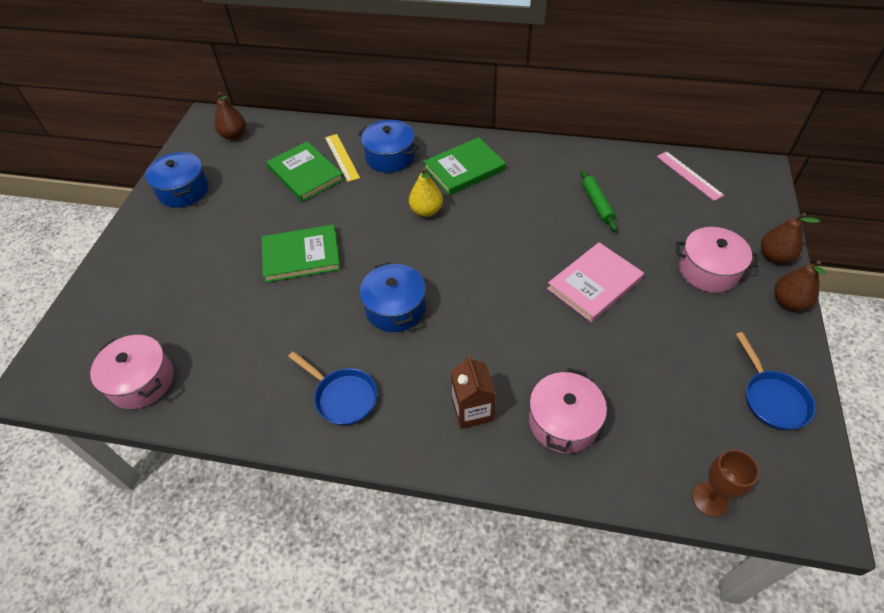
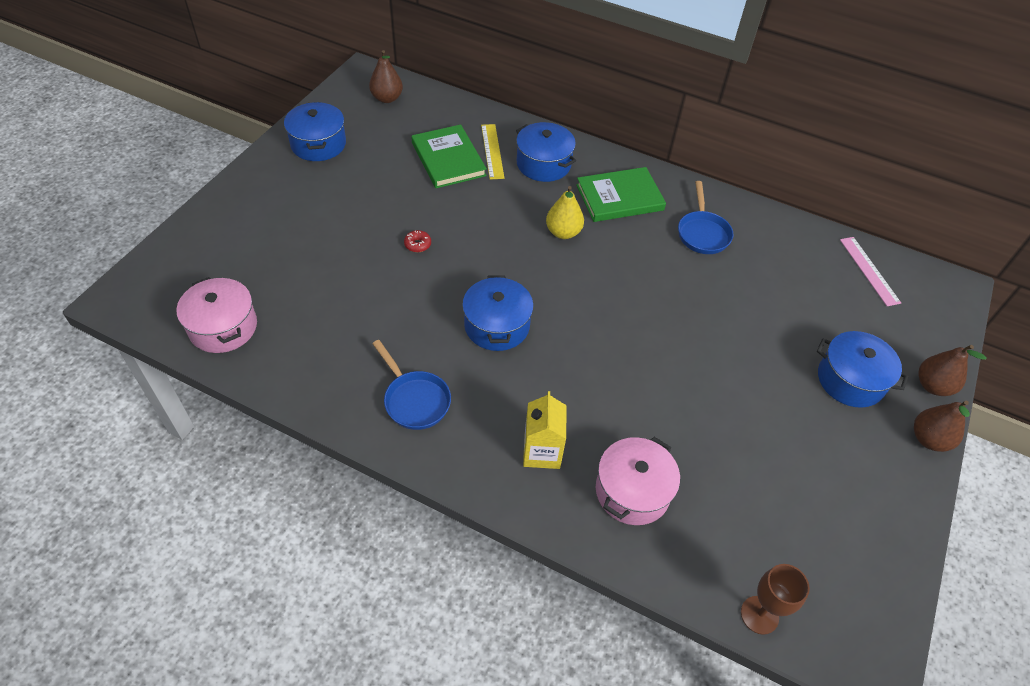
camera: 10 degrees right, 0 degrees up
(301, 255) = (417, 244): green book -> red donut
(472, 410) = (542, 451): brown carton -> yellow carton
(594, 284) = (718, 359): pink book -> none
(597, 204) = (752, 274): green rolling pin -> none
(708, 270) = (850, 380): pink pot -> blue pot
(772, 398) = (868, 535): blue pan -> blue pan (702, 233)

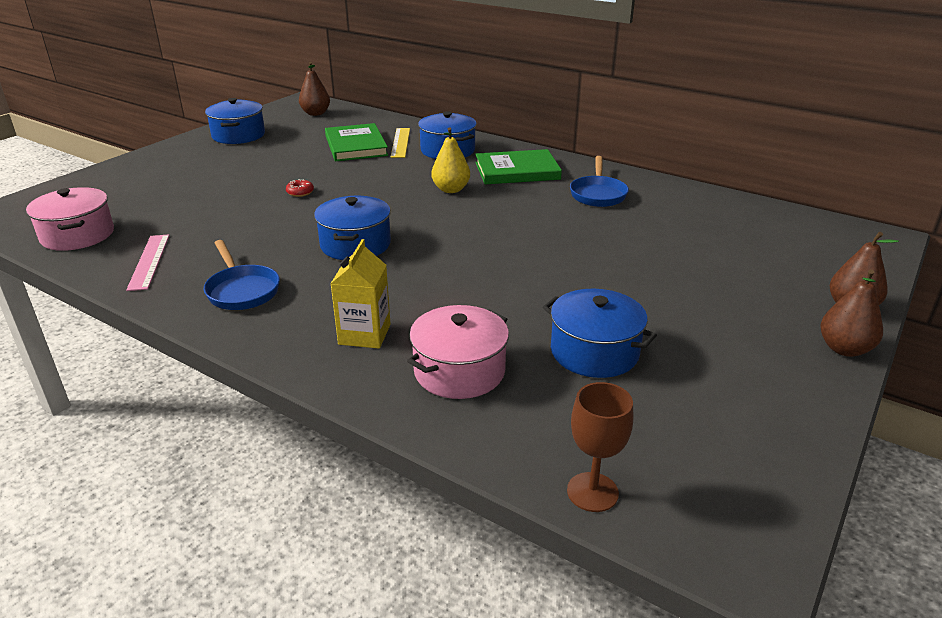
camera: 10 degrees right, 20 degrees down
(850, 380) = (748, 298): blue pot -> blue pot (594, 352)
(869, 270) = (780, 223): pink ruler -> pink ruler (149, 261)

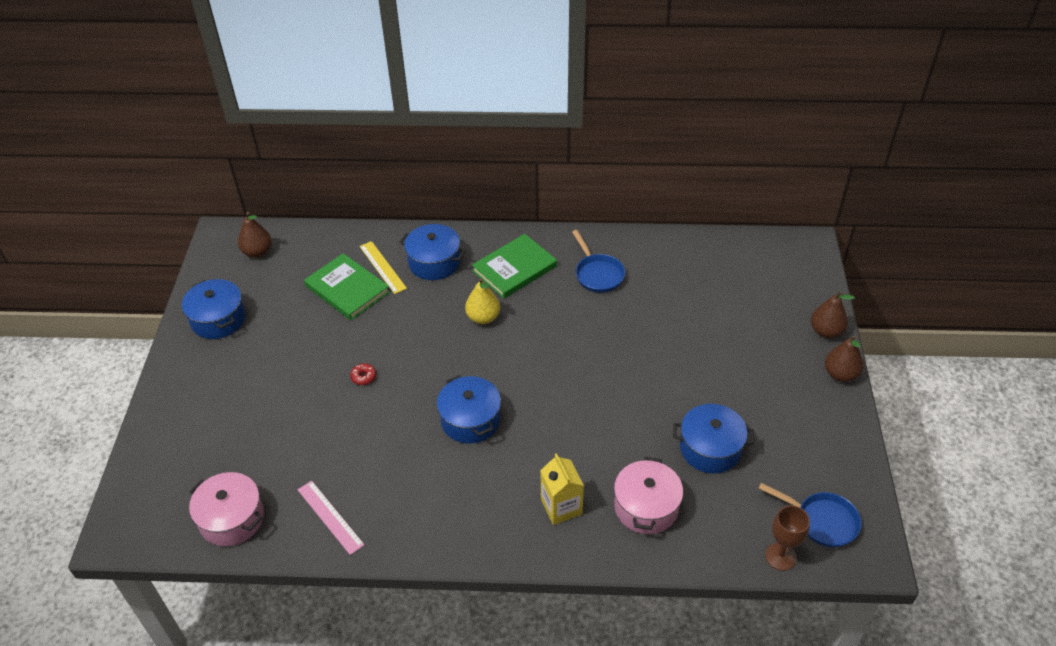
camera: 30 degrees left, 15 degrees up
(242, 290) = (436, 510): blue pan -> blue pan (822, 521)

